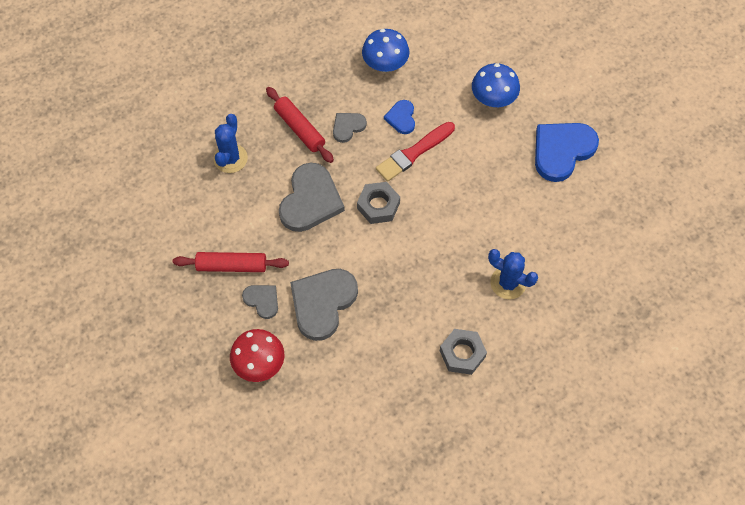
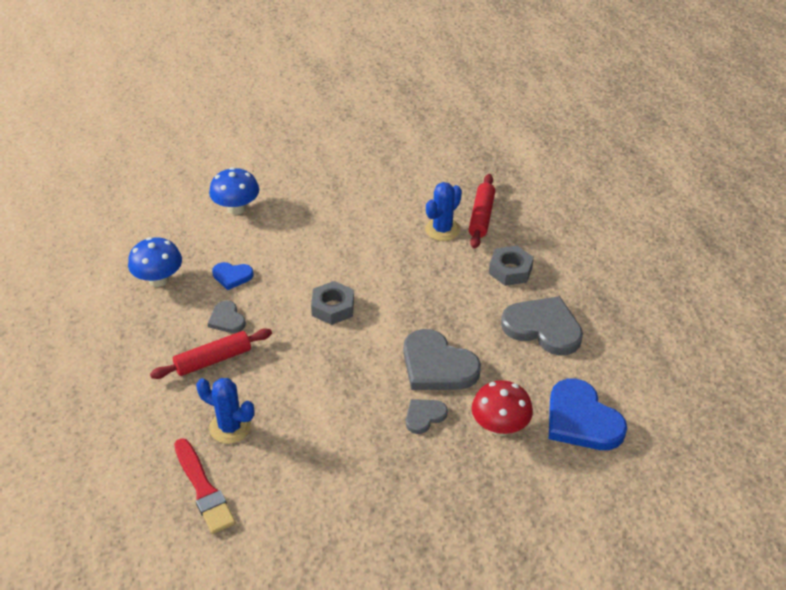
camera: 80 degrees left, 20 degrees down
(231, 266) = (374, 440): red rolling pin -> red rolling pin (481, 216)
(310, 200) = (310, 361): grey heart -> grey heart (543, 328)
(414, 153) = (278, 273): red brush -> red brush (203, 489)
(562, 151) = (312, 174): blue heart -> blue heart (582, 420)

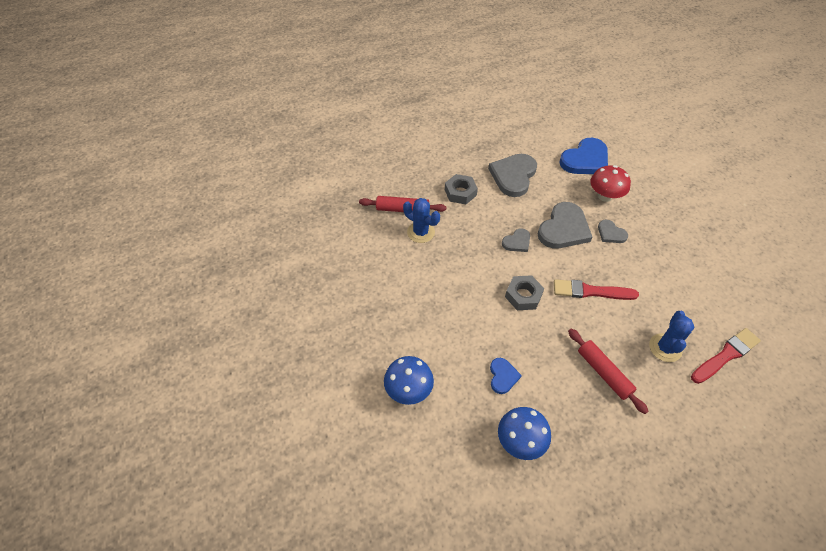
camera: 95 degrees left, 10 degrees up
(227, 319) = (556, 371): grey heart -> grey heart (517, 242)
(328, 373) = (591, 291): none -> red brush

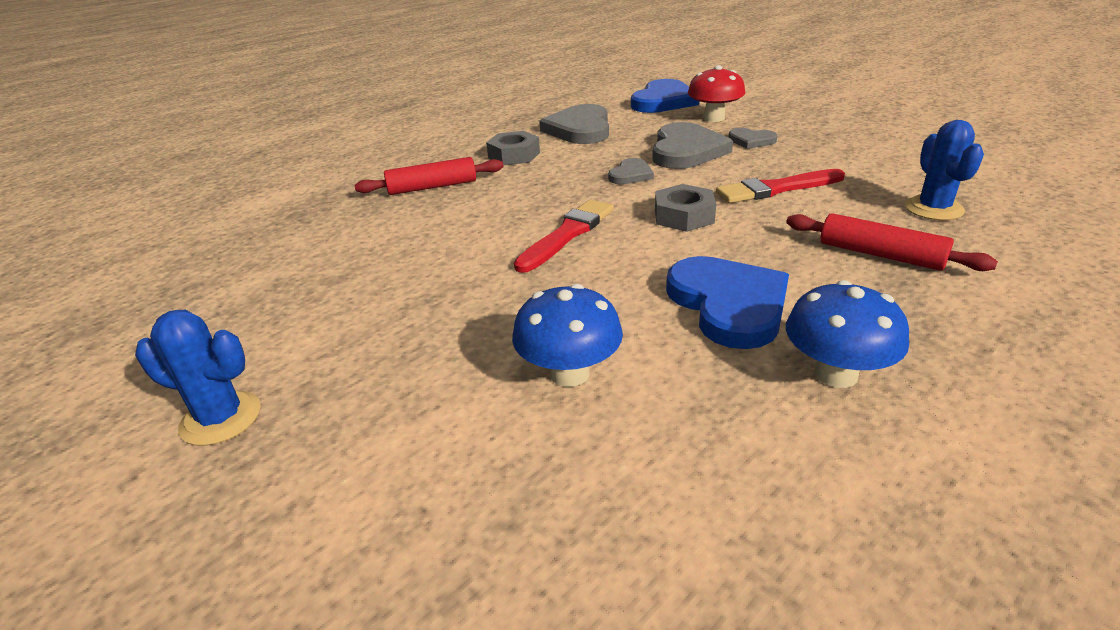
camera: 20 degrees left, 20 degrees down
(421, 232) = (475, 199): blue cactus -> blue cactus (221, 418)
(503, 376) = (728, 304): blue heart -> blue heart, size x1.92
(725, 355) = (1016, 194): red brush -> red brush (567, 234)

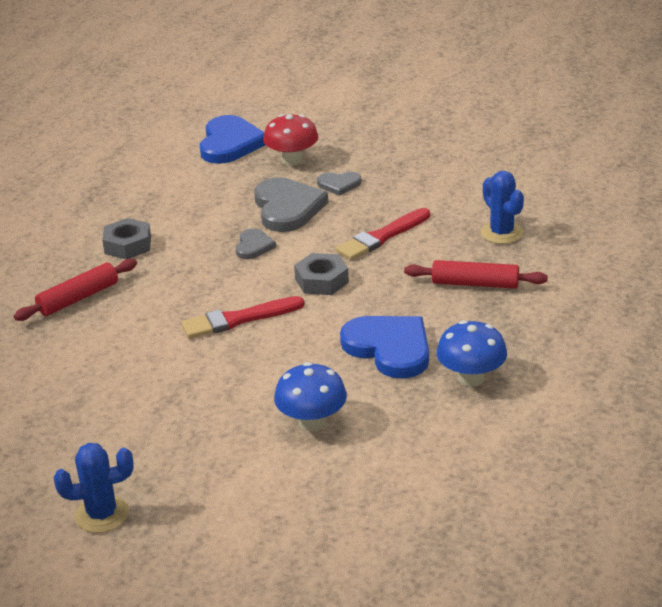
camera: 25 degrees left, 0 degrees up
(567, 234) = (239, 319): red brush -> red brush turned 120 degrees counterclockwise
(580, 129) = (169, 198): grey heart -> none

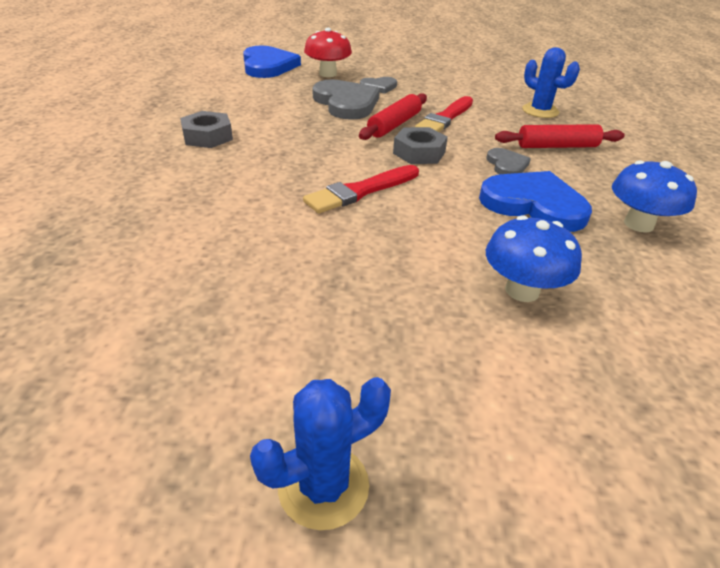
camera: 20 degrees left, 5 degrees up
(78, 298) = (171, 185): red rolling pin -> red rolling pin (394, 125)
(253, 246) = (334, 131): grey heart -> grey heart (506, 165)

